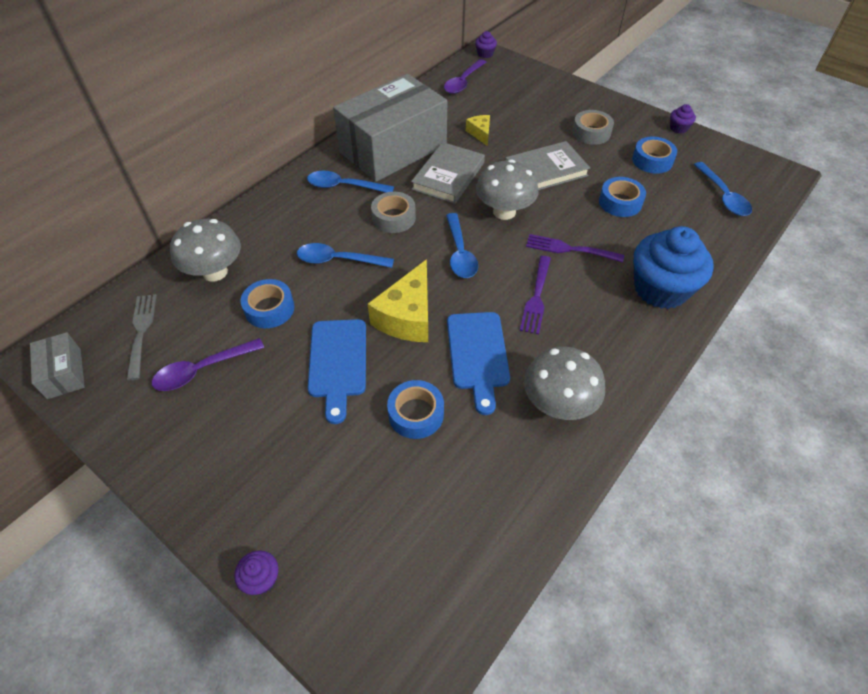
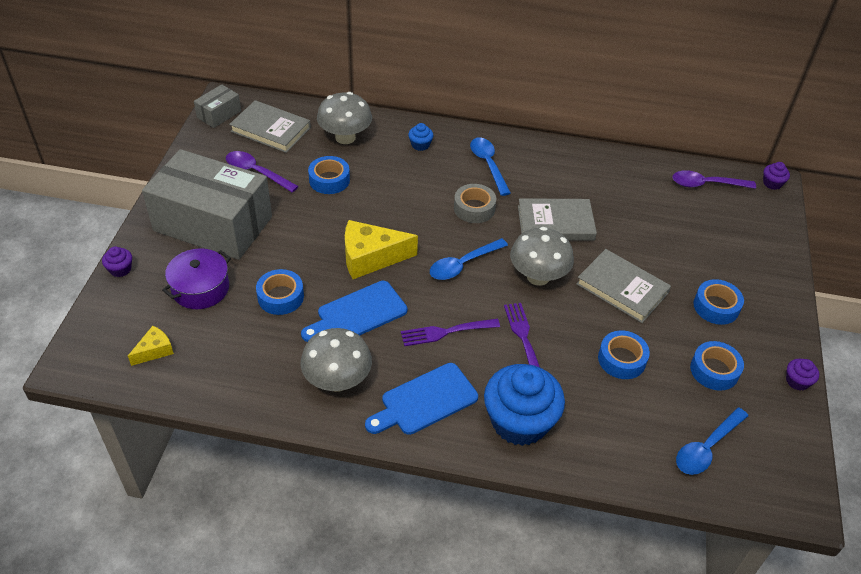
camera: 60 degrees right, 5 degrees down
(141, 332) = (270, 129): grey fork -> grey book
(277, 220) = (420, 145): none -> blue cupcake
(337, 362) = (302, 236): blue cutting board -> blue cutting board (425, 401)
(338, 260) = (402, 195): blue spoon -> none
(354, 491) = (200, 288): none -> purple pot
(393, 149) = (561, 175): grey box -> grey box (213, 224)
(480, 133) = (636, 223): yellow cheese -> yellow cheese (154, 350)
(591, 133) = (716, 307): grey tape -> blue tape

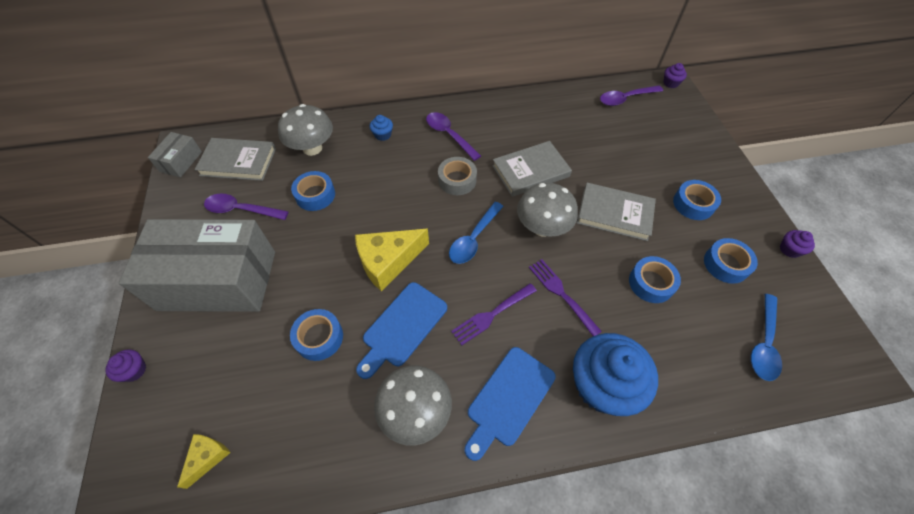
camera: 20 degrees left, 10 degrees up
(200, 288) = (232, 360): purple pot -> none
(488, 165) = (449, 135): blue spoon -> purple spoon

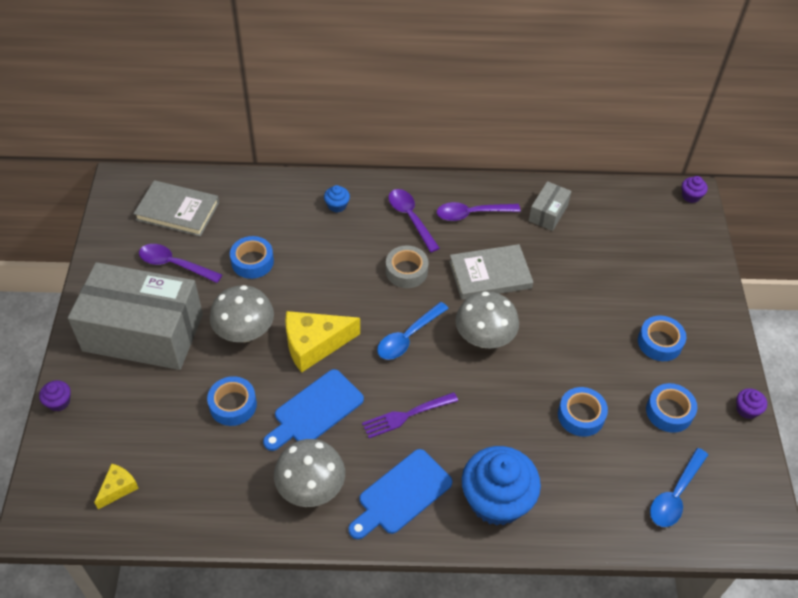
camera: 10 degrees right, 5 degrees down
(181, 161) = (118, 201): grey box -> grey box (548, 213)
(312, 148) = (258, 208): grey mushroom -> grey mushroom (245, 332)
(561, 294) = (483, 409): purple fork -> none
(614, 214) = (567, 337): grey book -> none
(625, 99) = (628, 207): purple spoon -> purple spoon (471, 214)

